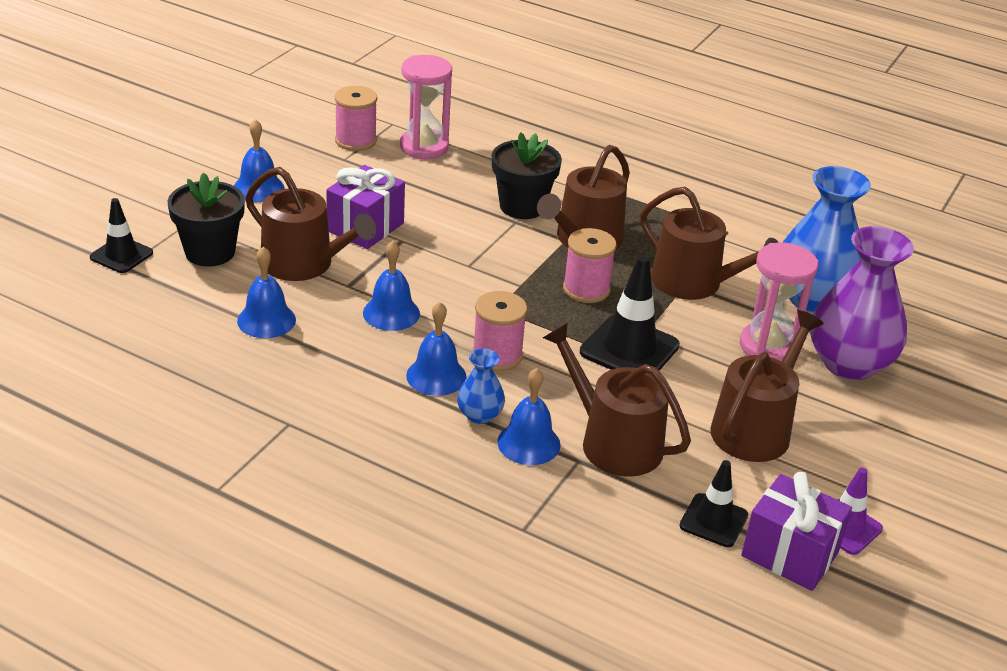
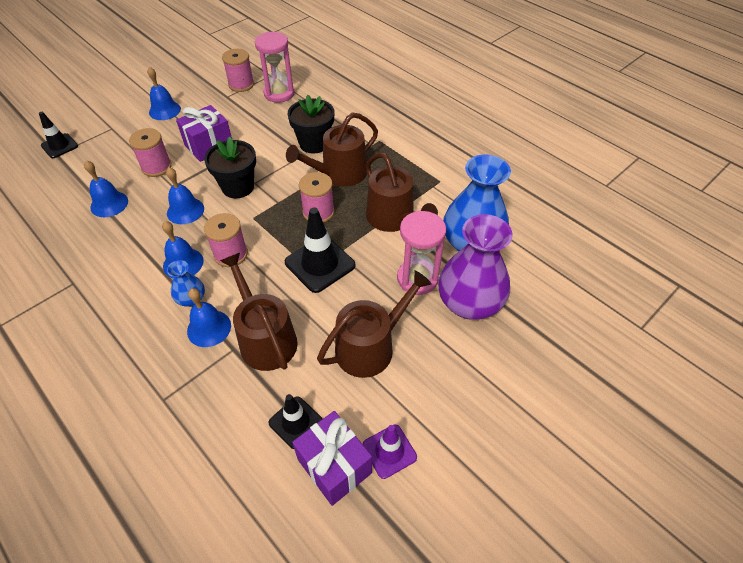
camera: 20 degrees right, 15 degrees up
(210, 252) = (109, 151): black flower pot -> black flower pot (238, 187)
(304, 264) = (156, 167): brown watering can -> pink spool

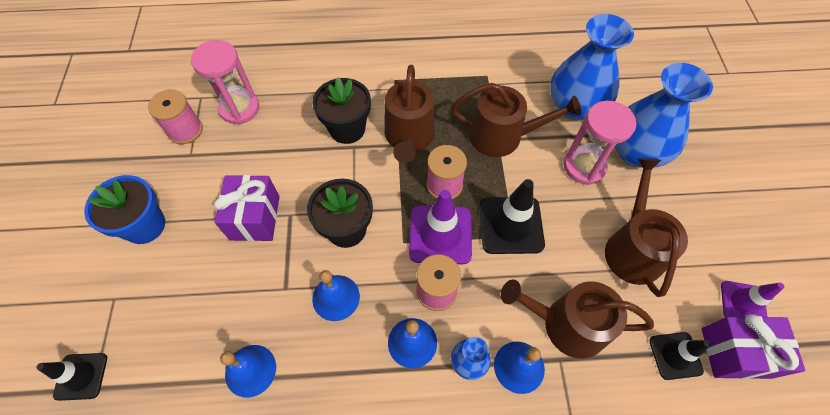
camera: 50 degrees left, 10 degrees up
(156, 167) = (237, 287): pink spool -> none
(165, 110) = (145, 226): blue bell -> blue flower pot
(276, 232) = (440, 234): none -> purple traffic cone
(469, 303) = (636, 151): purple vase -> blue vase

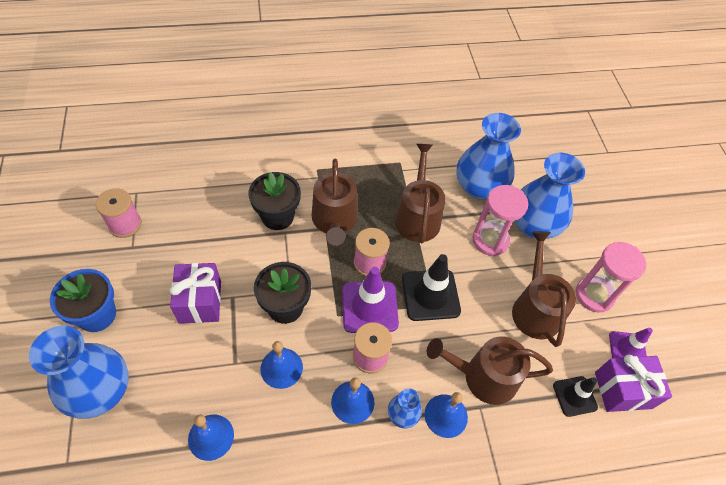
camera: 10 degrees left, 5 degrees down
(81, 376) = (54, 454): black traffic cone -> none
(138, 309) = (100, 391): none -> blue vase
(239, 109) = (175, 202): pink hourglass -> pink hourglass (594, 295)
(502, 136) = (417, 216): brown watering can -> brown watering can turned 90 degrees counterclockwise

